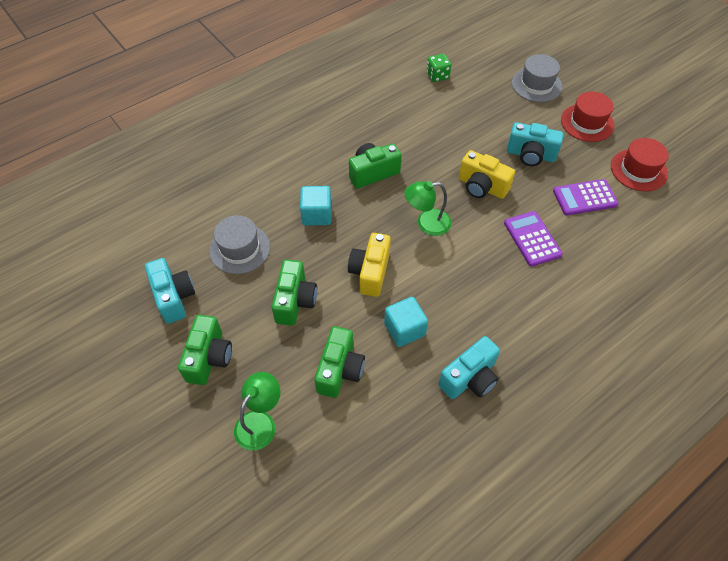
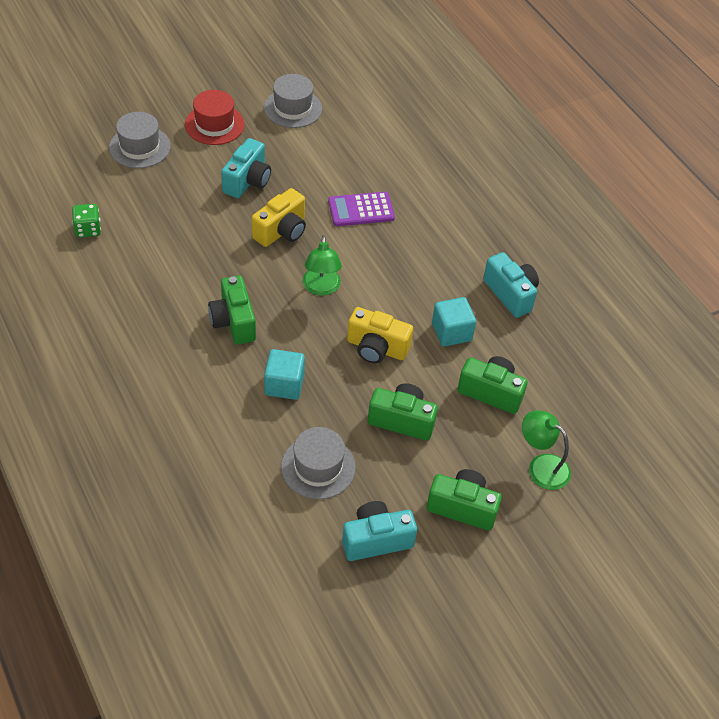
camera: 85 degrees left, 5 degrees down
(584, 198) = (318, 157): purple calculator -> none
(638, 170) = (292, 108): red hat -> grey hat

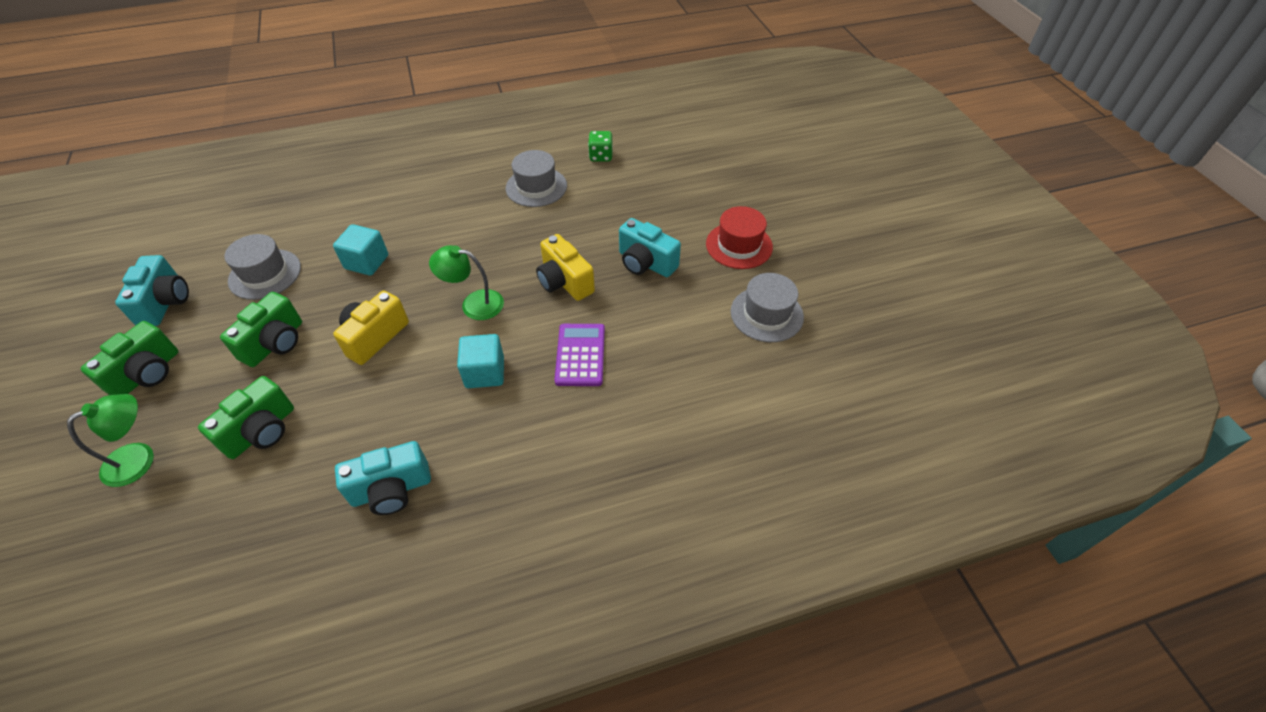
camera: 105 degrees right, 0 degrees up
(140, 147) = (707, 191): grey hat -> grey hat (536, 187)
(233, 322) = (457, 236): green camera -> none
(451, 332) = (363, 410): turquoise cube -> turquoise cube (485, 372)

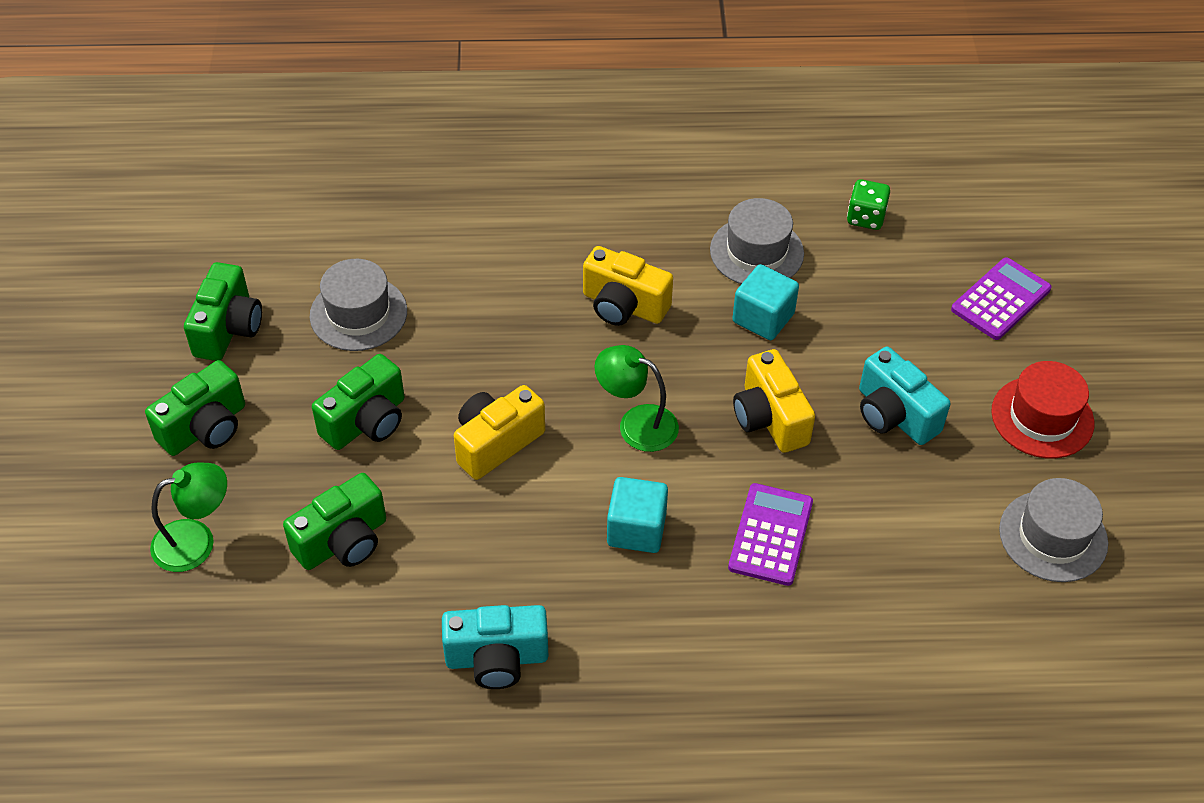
camera: 15 degrees right, 0 degrees up
(165, 303) = (228, 329): turquoise camera -> green camera
(367, 262) = (497, 325): turquoise cube -> turquoise cube (763, 318)
(454, 234) = (624, 306): none -> yellow camera
(695, 185) = (1001, 300): none -> purple calculator

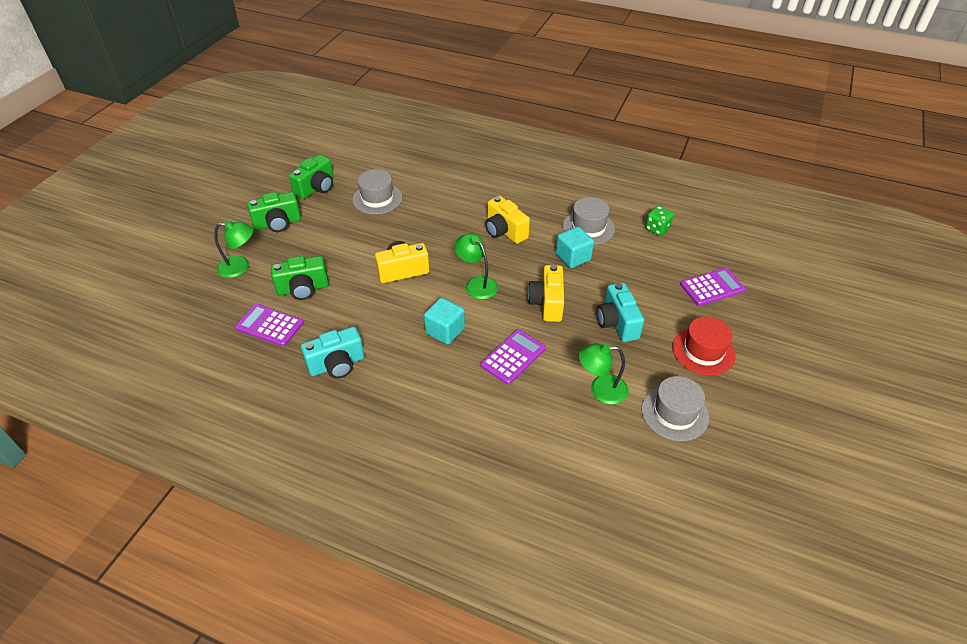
camera: 25 degrees right, 5 degrees down
(331, 632) = (270, 325): none -> purple calculator
(366, 421) = (349, 243): green camera -> none
(497, 658) = (337, 364): turquoise camera -> turquoise camera turned 45 degrees counterclockwise
(931, 540) = (600, 390): none -> green lamp

